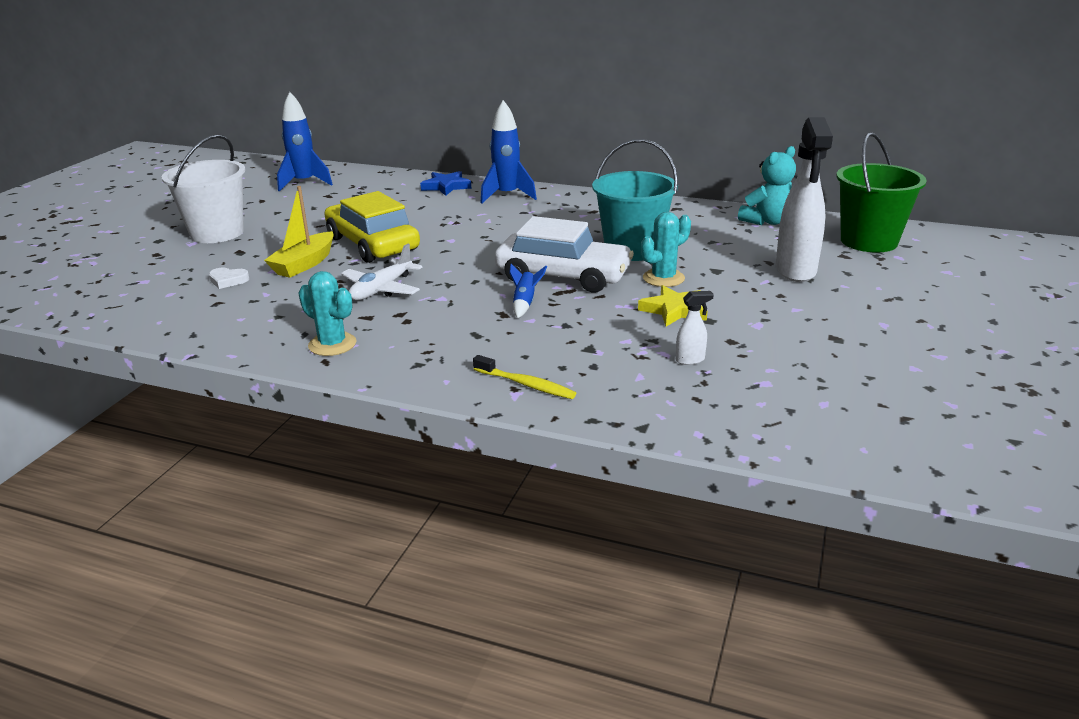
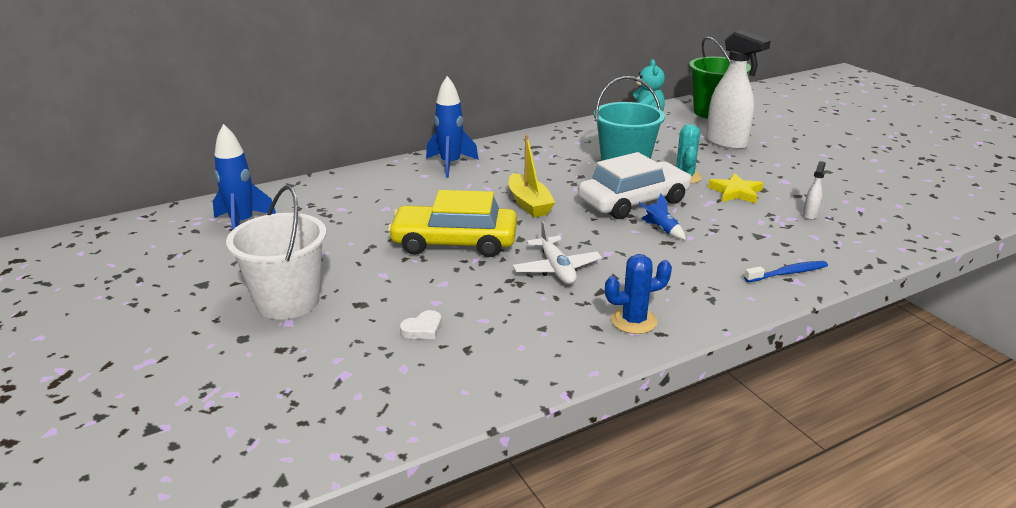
camera: 50 degrees left, 0 degrees up
(304, 264) = (447, 283): yellow boat -> yellow boat (529, 204)
(332, 344) = (634, 321): turquoise cactus -> blue cactus
(446, 186) = (384, 176): blue star -> none
(526, 384) = (788, 273): yellow toothbrush -> blue toothbrush

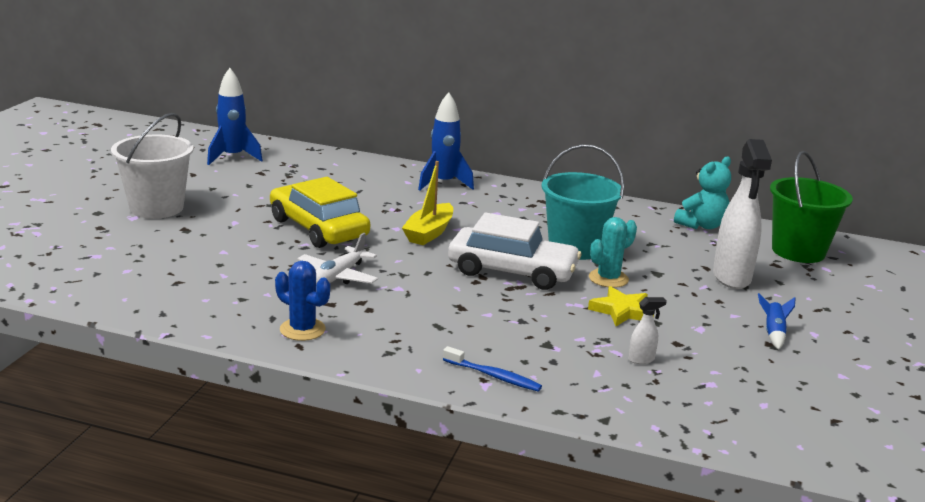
camera: 45 degrees right, 5 degrees down
(423, 329) = (182, 259): white heart -> none
(661, 229) = (480, 297): blue rocket -> blue rocket (773, 333)

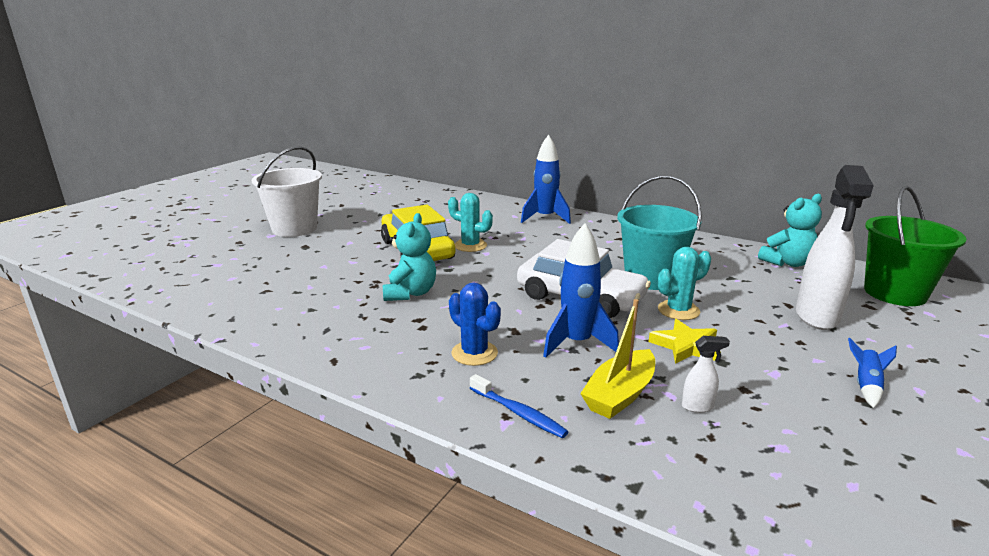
camera: 15 degrees right, 0 degrees up
(233, 157) = (380, 194): blue rocket -> blue rocket (577, 343)
(302, 329) = (347, 343): blue cactus -> blue cactus (474, 353)
(338, 276) = (410, 293): white plane -> turquoise teddy bear
(375, 220) = (470, 246): none -> turquoise cactus
(429, 233) = (514, 258): yellow boat -> yellow boat (620, 395)

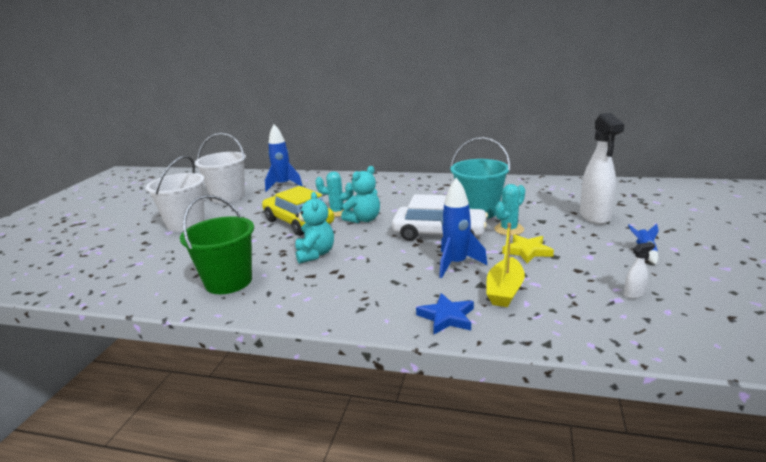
camera: 15 degrees left, 0 degrees up
(360, 206) = (228, 197): none -> white bucket
(474, 353) = (391, 285): blue cactus -> none
(518, 413) = (447, 317): blue toothbrush -> blue star
(545, 218) = (379, 182): blue rocket -> blue rocket (283, 185)
(698, 406) = (556, 287): white spray bottle -> white spray bottle (634, 294)
(787, 263) = (558, 185): turquoise teddy bear -> turquoise teddy bear (364, 219)
(895, 293) = (631, 193): green bucket -> green bucket (228, 282)

